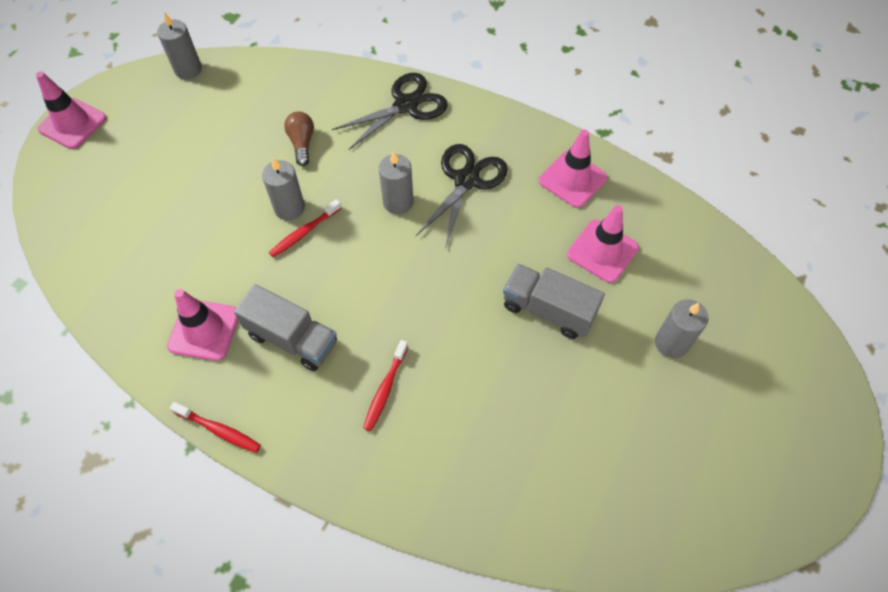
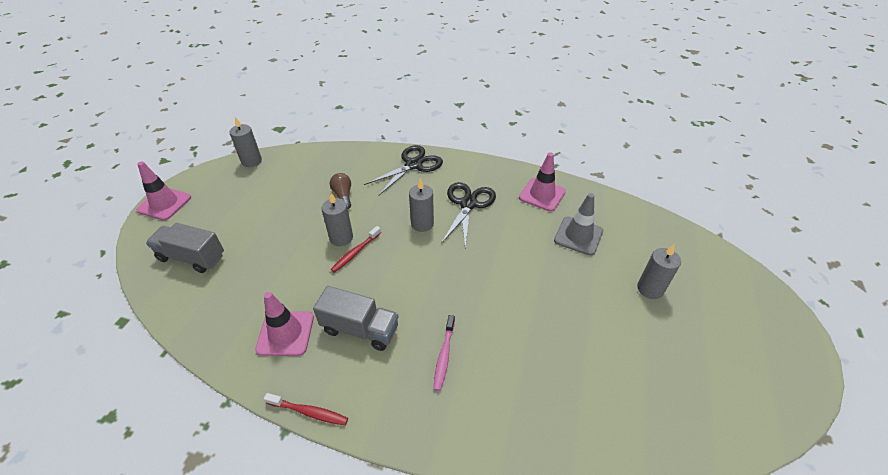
camera: 10 degrees left, 15 degrees down
(385, 389) = (444, 355): red toothbrush -> pink toothbrush
(548, 310) = (553, 279): grey truck -> grey truck (192, 257)
(602, 251) = (578, 236): pink traffic cone -> grey traffic cone

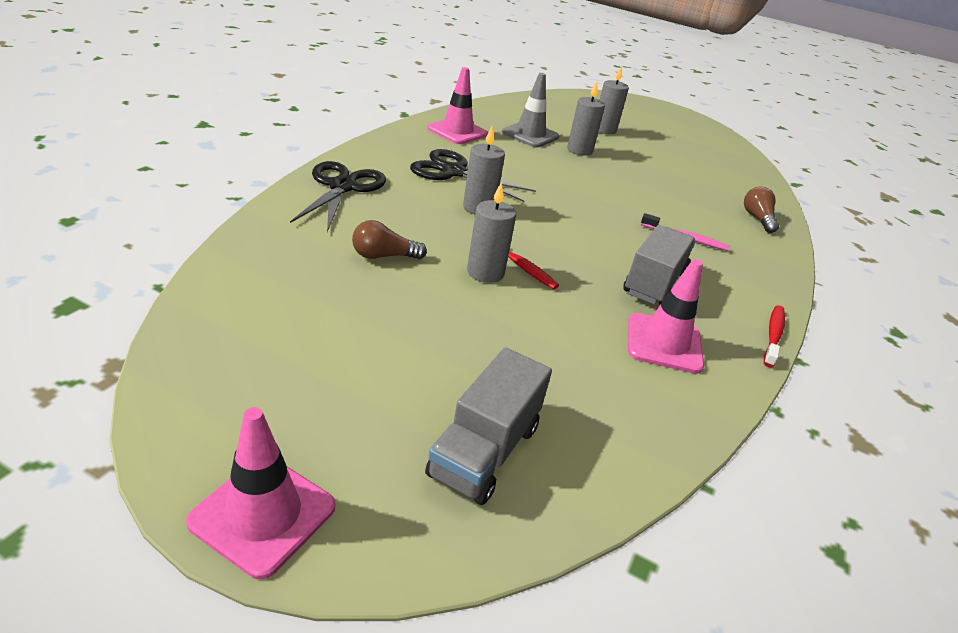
camera: 85 degrees left, 10 degrees down
(251, 161) = (186, 351): grey candle -> grey candle (579, 150)
(413, 165) = (342, 187): black scissors -> black scissors turned 45 degrees clockwise
(526, 432) = (757, 219): none -> brown light bulb

